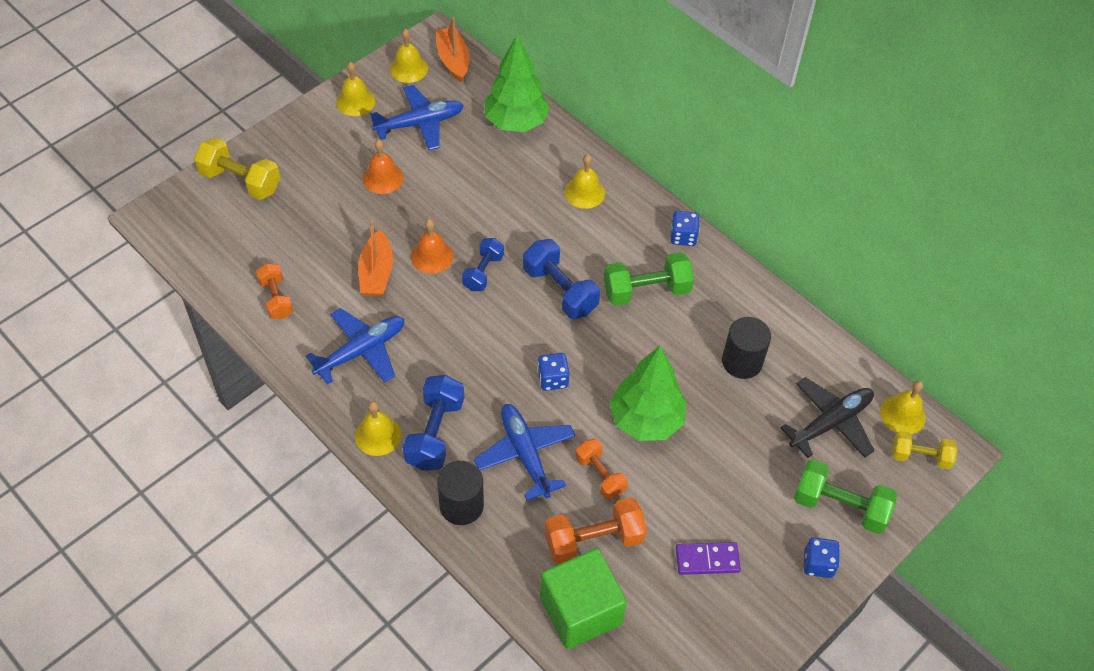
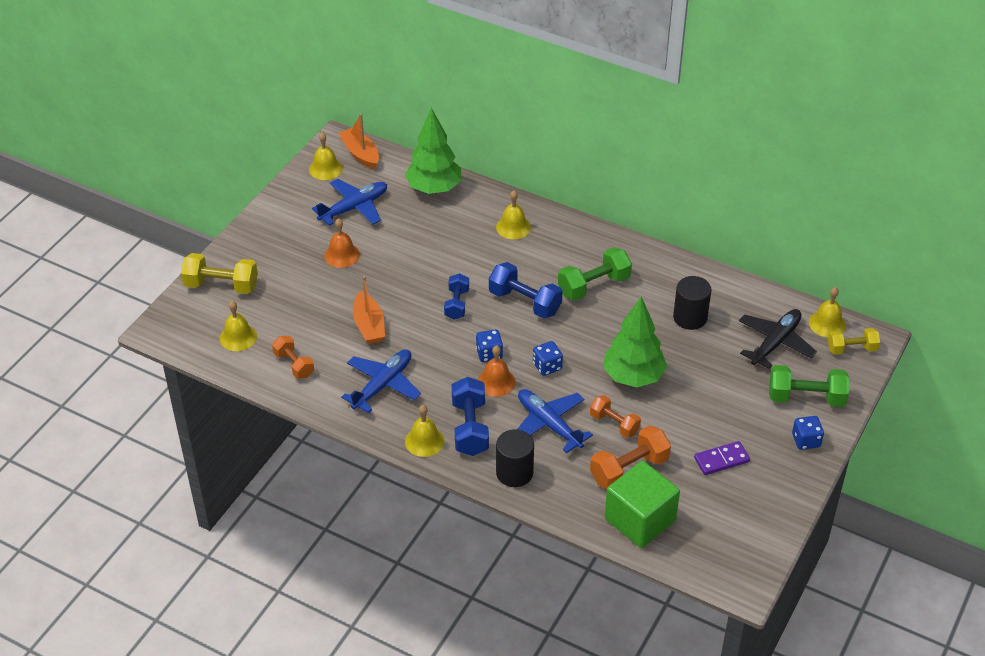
camera: 15 degrees left, 10 degrees down
(355, 101) = (292, 203): yellow bell -> yellow bell (238, 337)
(432, 256) = (409, 302): orange bell -> orange bell (496, 382)
(683, 237) = (606, 240): blue dice -> blue dice (489, 354)

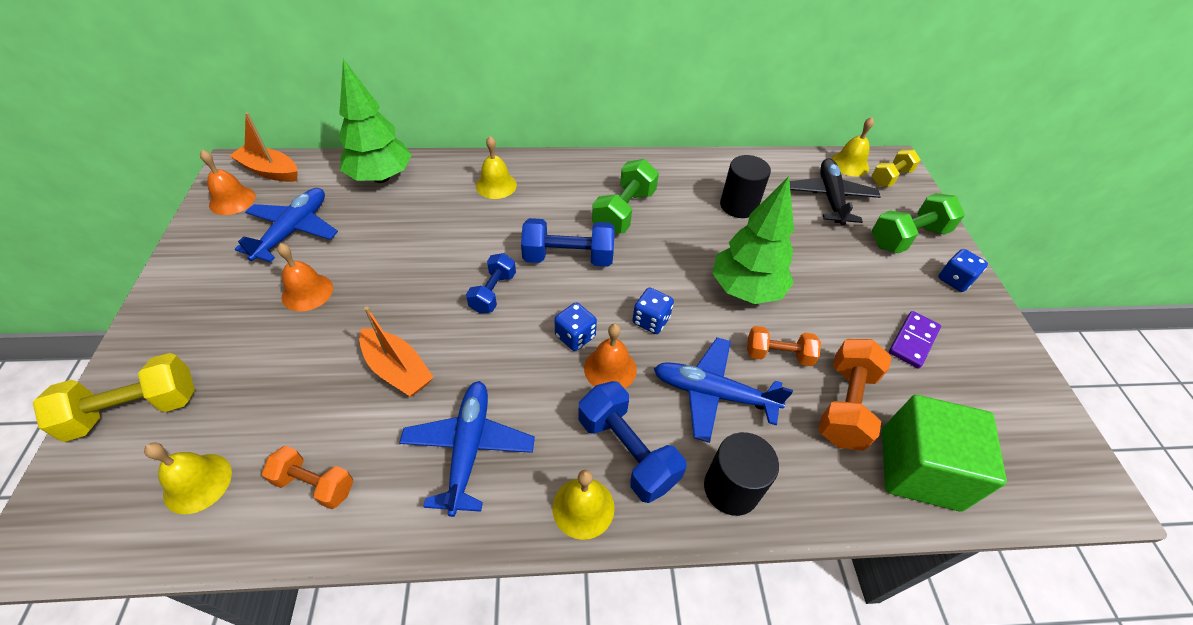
camera: 35 degrees left, 5 degrees up
(325, 169) = (232, 200): yellow bell -> orange bell
(456, 304) = (493, 292): blue dumbbell -> blue dumbbell turned 45 degrees clockwise

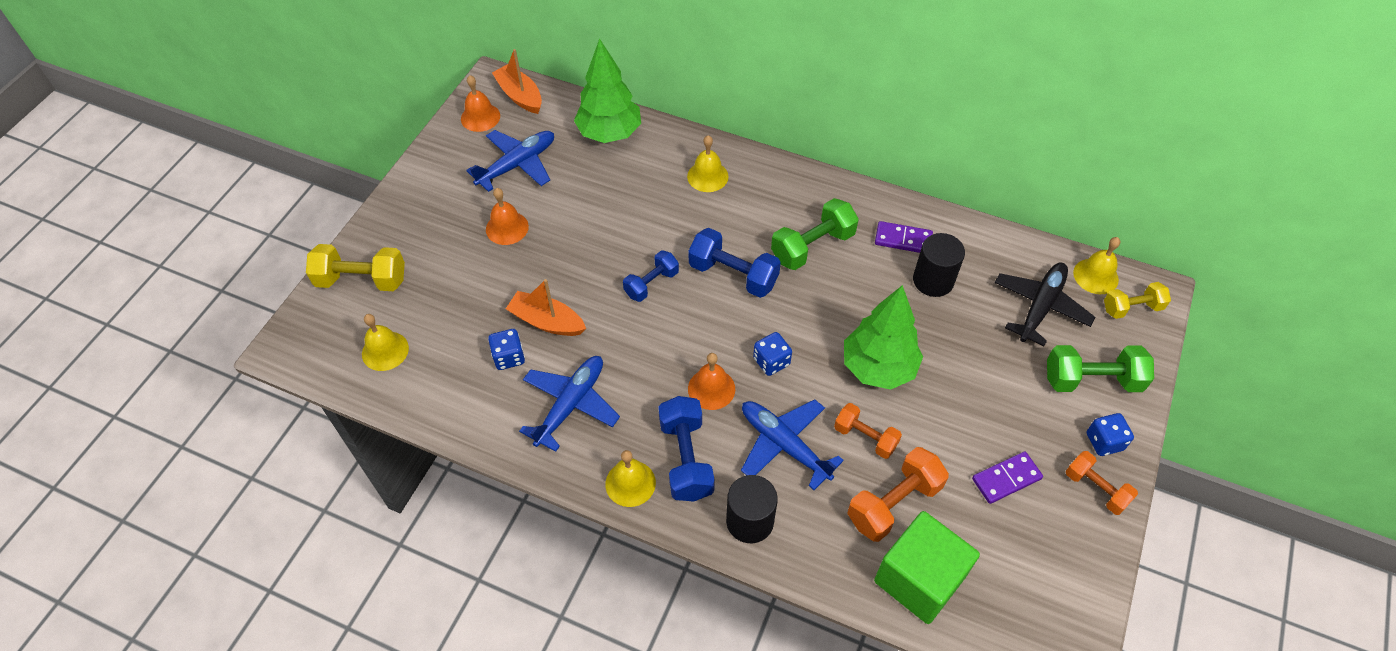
camera: 30 degrees right, 5 degrees up
(315, 484) = (457, 384): orange dumbbell -> orange dumbbell (1096, 489)
(397, 369) = (547, 321): orange boat -> orange boat turned 135 degrees clockwise
(575, 336) = (698, 350): blue dice -> blue dice (509, 357)
(693, 183) = (903, 239): none -> purple domino

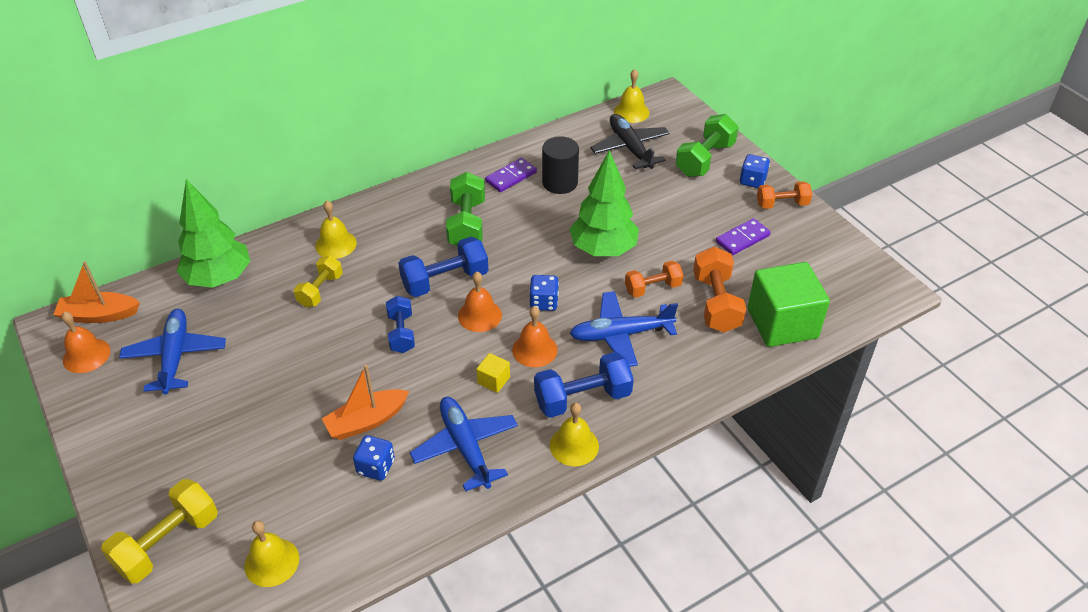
camera: 55 degrees left, 10 degrees down
(507, 228) = (236, 399): orange bell -> orange bell (479, 315)
(654, 380) = (493, 380): none -> yellow cube
(686, 458) = (582, 398): blue dumbbell -> blue dumbbell turned 45 degrees counterclockwise
(750, 521) = (667, 389): black cylinder -> none
(1006, 479) = (742, 239): purple domino -> purple domino turned 45 degrees clockwise
(1131, 308) = (669, 112): yellow dumbbell -> yellow dumbbell (320, 290)

